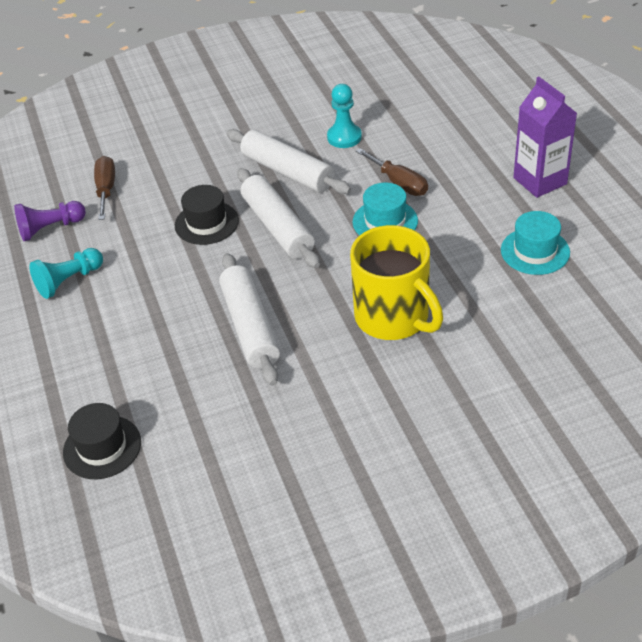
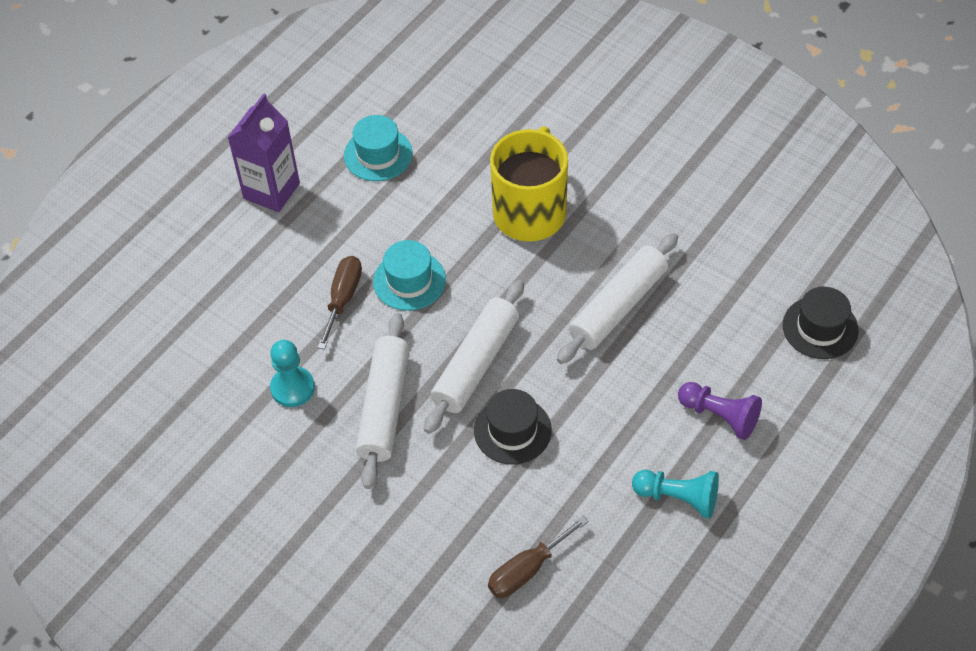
camera: 125 degrees left, 10 degrees up
(50, 228) = (624, 578): purple pawn -> purple pawn (720, 416)

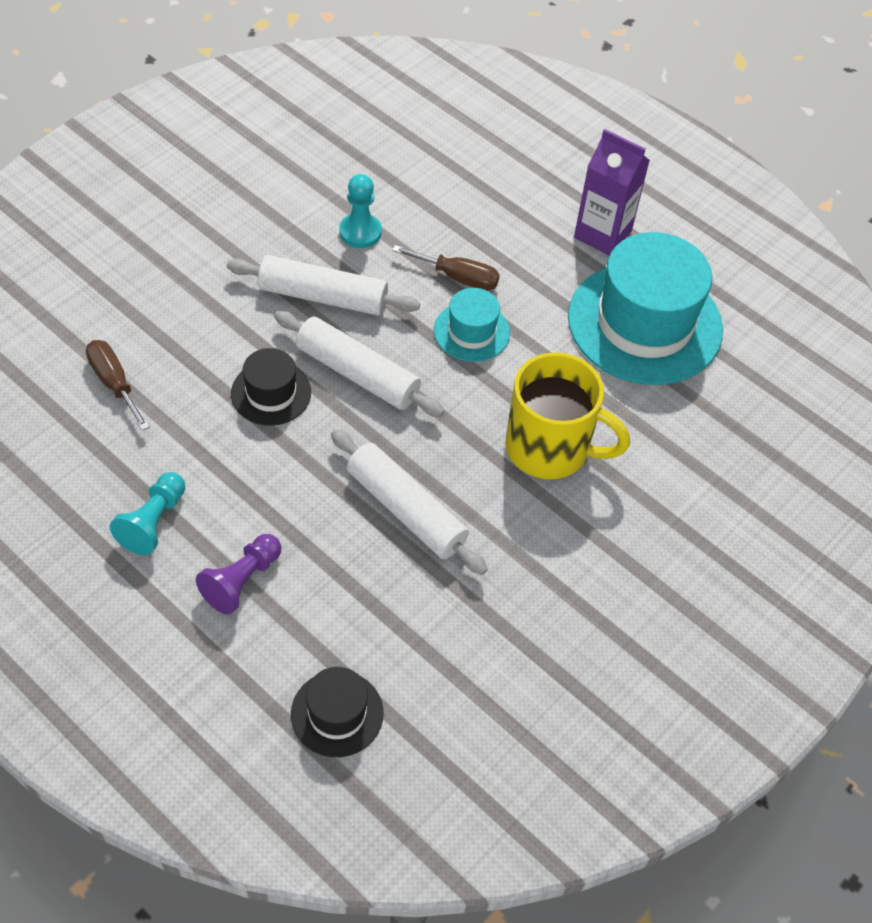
camera: 90 degrees right, 0 degrees up
(378, 154) = (644, 323): turquoise hat -> turquoise hat, size x2.06

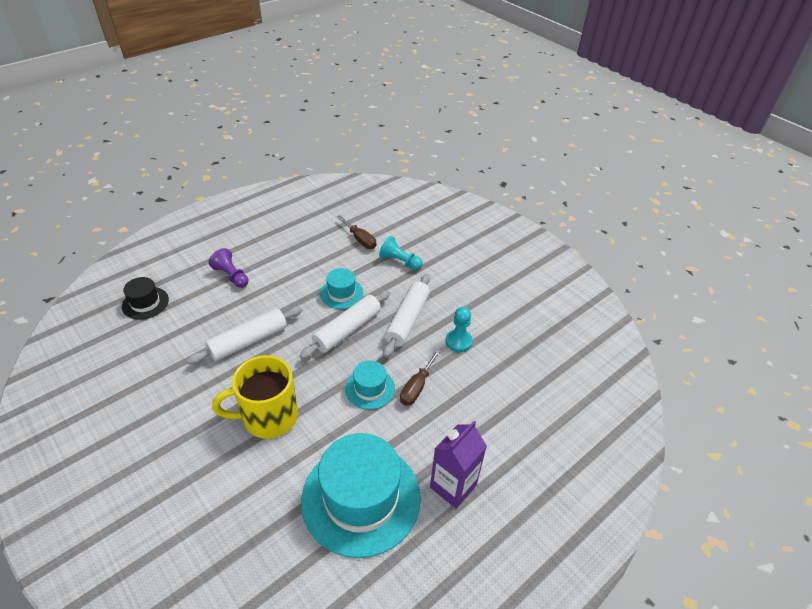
camera: 100 degrees right, 10 degrees down
(114, 383) = (360, 239): brown screwdriver -> brown screwdriver turned 75 degrees clockwise
(153, 522) = (275, 249): turquoise pawn -> turquoise pawn (400, 261)
(271, 393) = (341, 293): black hat -> turquoise hat
(550, 448) = (268, 417): yellow mug -> yellow mug turned 45 degrees clockwise

